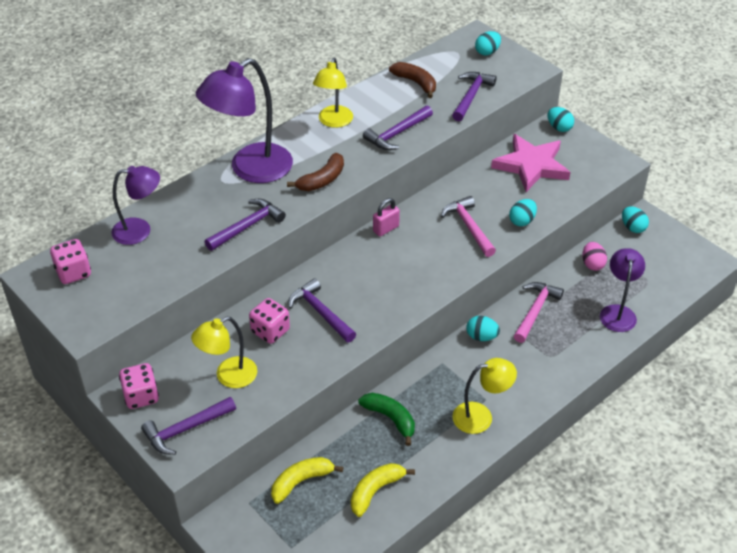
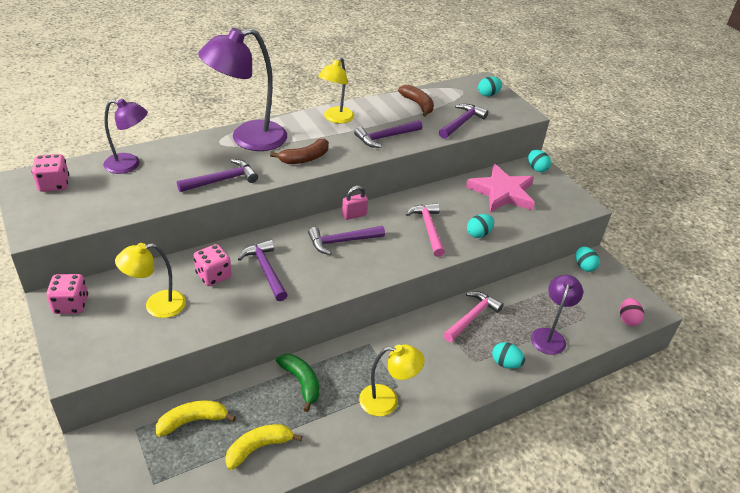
camera: 10 degrees right, 5 degrees down
(185, 429) = (93, 343): purple hammer -> purple hammer (342, 241)
(481, 337) = (414, 328): turquoise egg -> turquoise egg (505, 363)
(592, 264) = (537, 289): pink egg -> pink egg (627, 319)

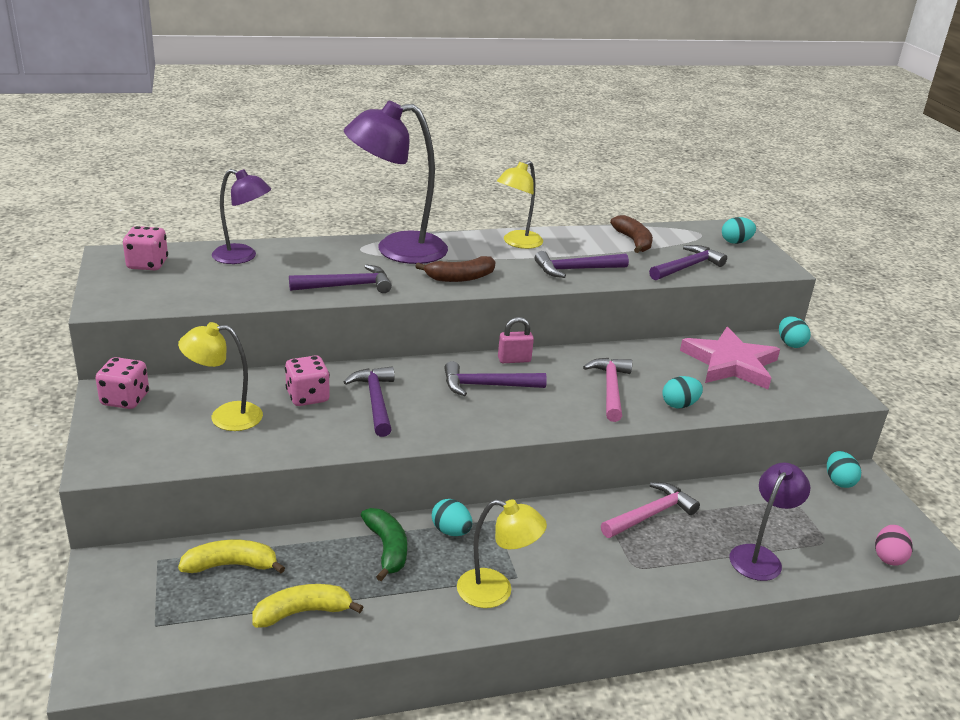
camera: 15 degrees right, 10 degrees down
(505, 363) = (682, 578): turquoise egg -> turquoise egg (451, 531)

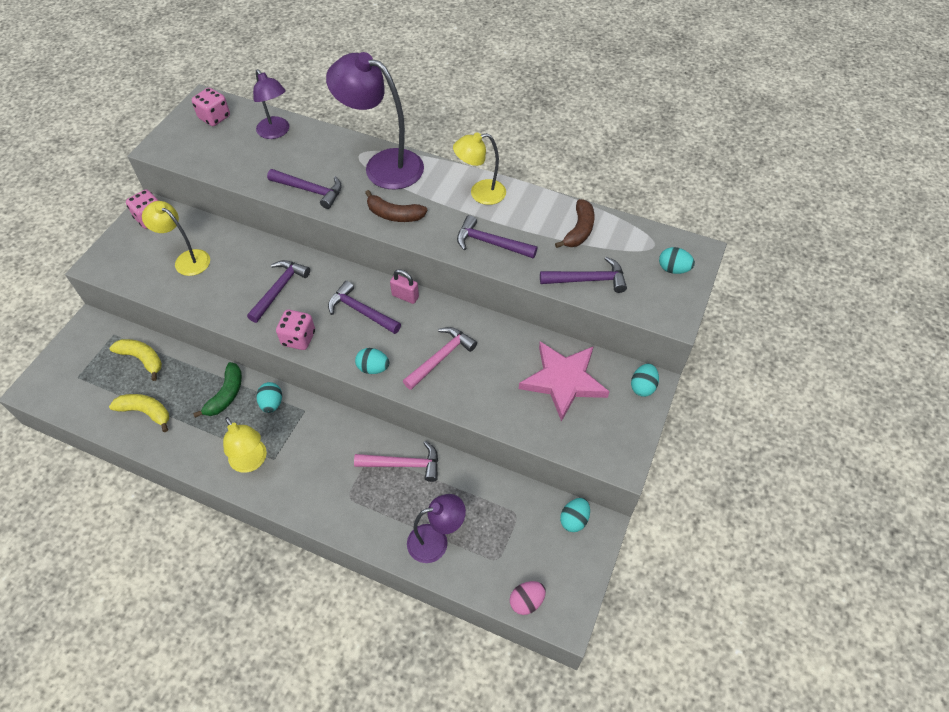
camera: 40 degrees right, 25 degrees up
(307, 397) = (245, 265): pink dice -> pink dice (298, 338)
(679, 405) = (473, 399): turquoise egg -> turquoise egg (373, 368)

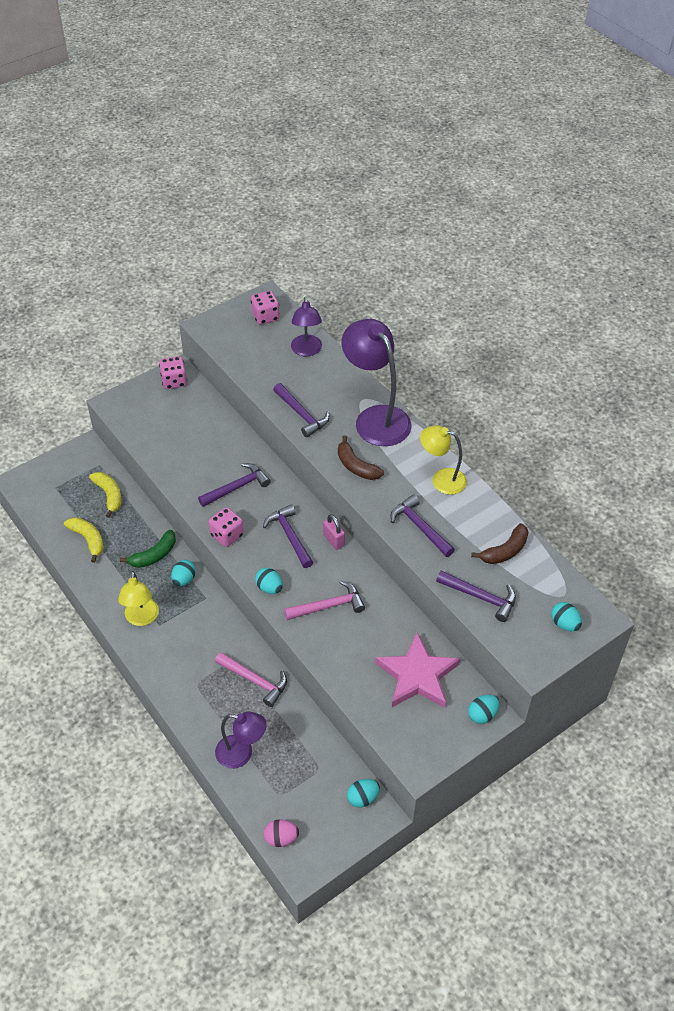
camera: 30 degrees right, 5 degrees down
(186, 259) = (181, 429): yellow lamp -> none

